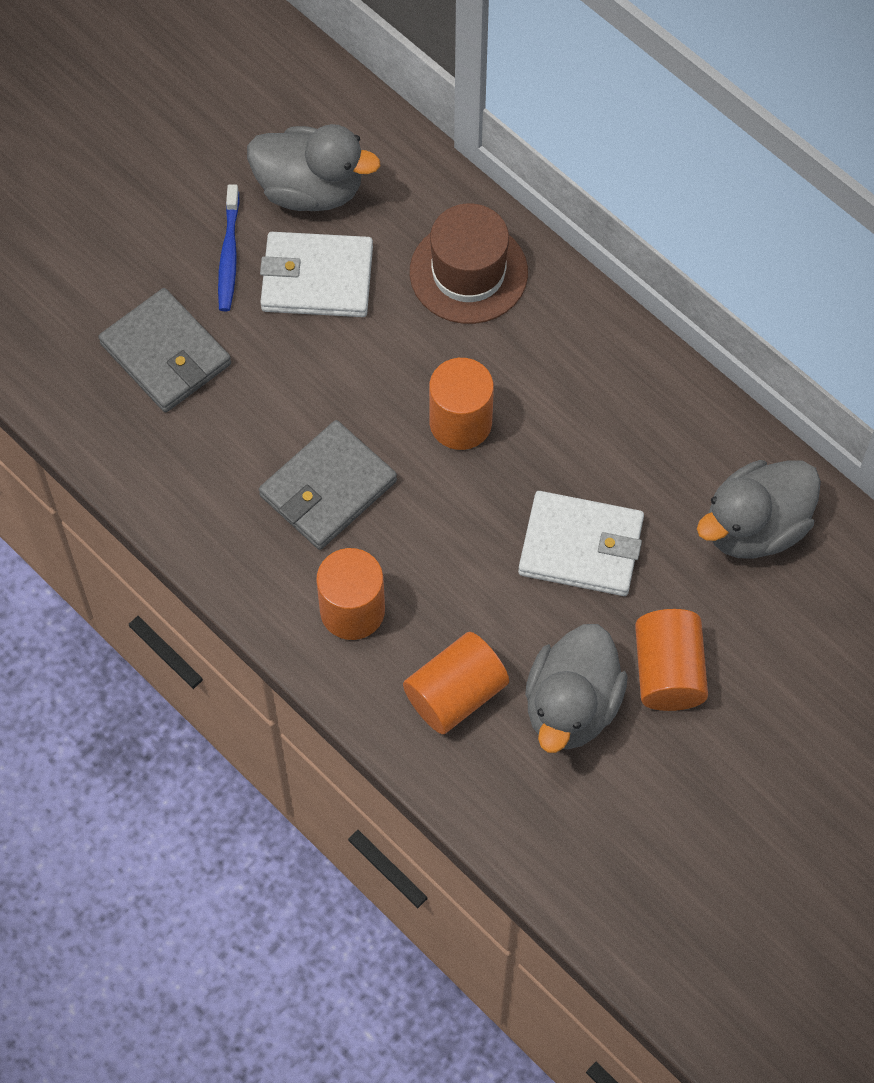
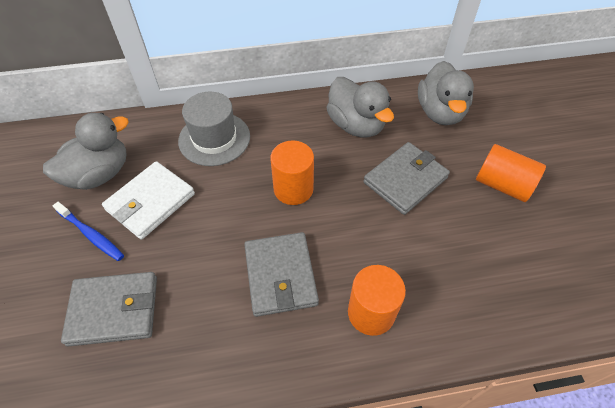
camera: 55 degrees left, 10 degrees down
(455, 694) = (463, 290): orange cylinder -> none
(468, 272) = (214, 138): brown hat -> grey hat
(571, 706) = (501, 237): grey duck -> grey duck (356, 125)
(581, 546) = (405, 180): white wallet -> grey wallet

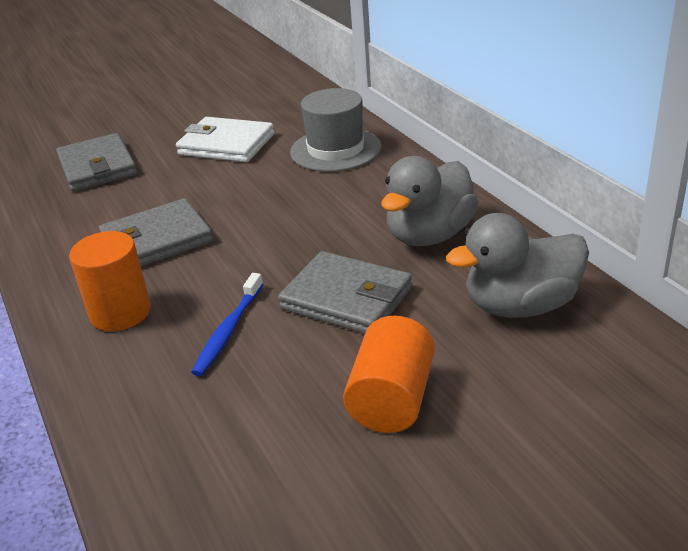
camera: 75 degrees right, 20 degrees down
(91, 235) = (175, 131): blue toothbrush -> blue toothbrush (228, 331)
(99, 174) = (249, 111): grey duck -> none
(293, 189) = (285, 217): orange cylinder -> none

